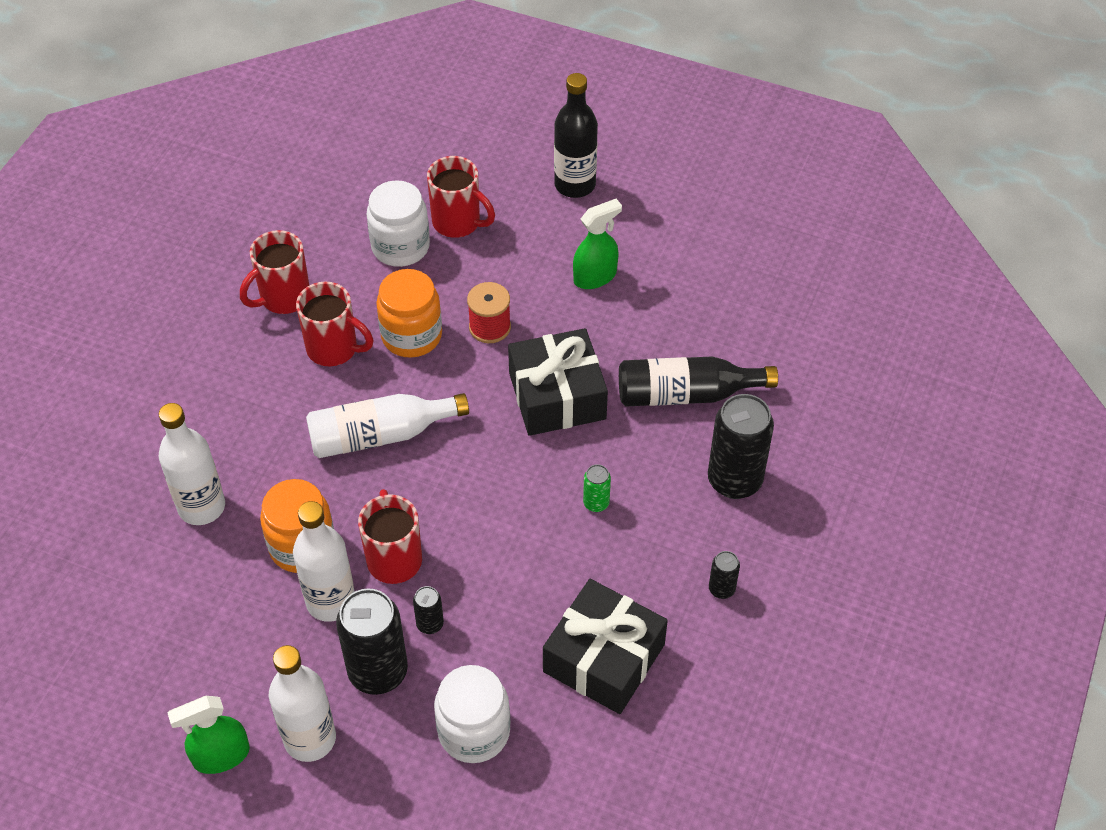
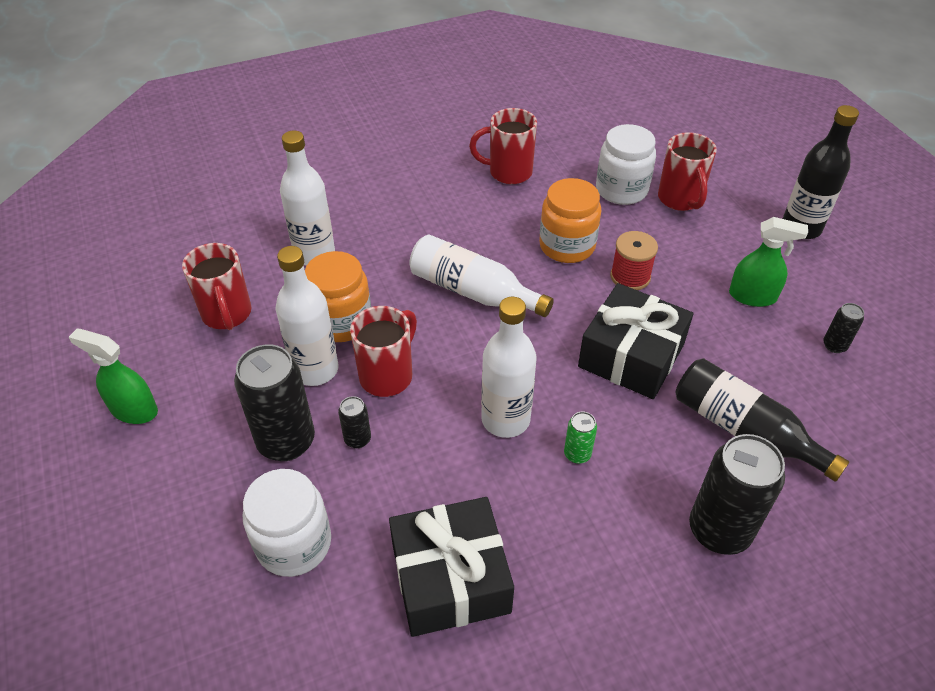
camera: 45 degrees right, 5 degrees down
(310, 739) = (192, 447): white bottle -> white bottle (505, 419)
(334, 349) = (505, 220): red mug -> red mug (227, 315)
(721, 589) = (611, 611): black can -> black can (834, 345)

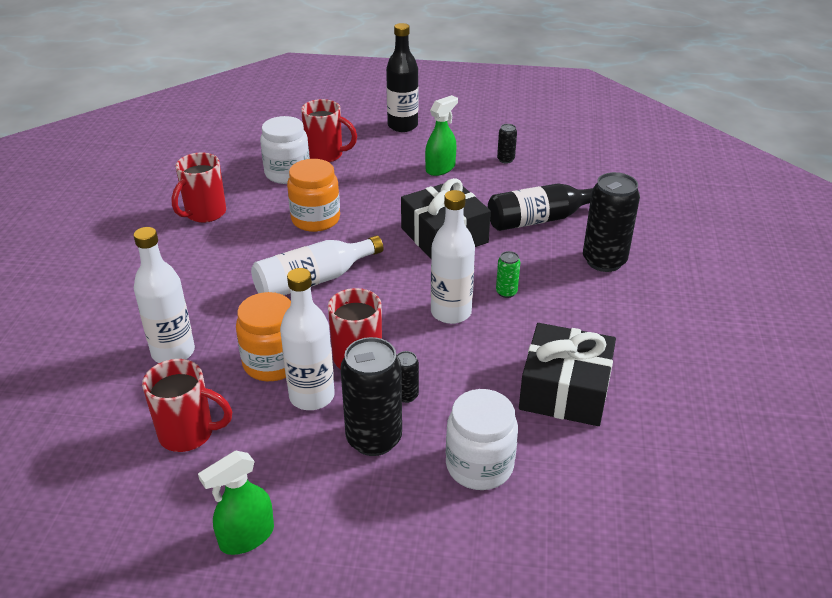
camera: 60 degrees left, 10 degrees down
(630, 277) = (374, 206): red spool -> none

